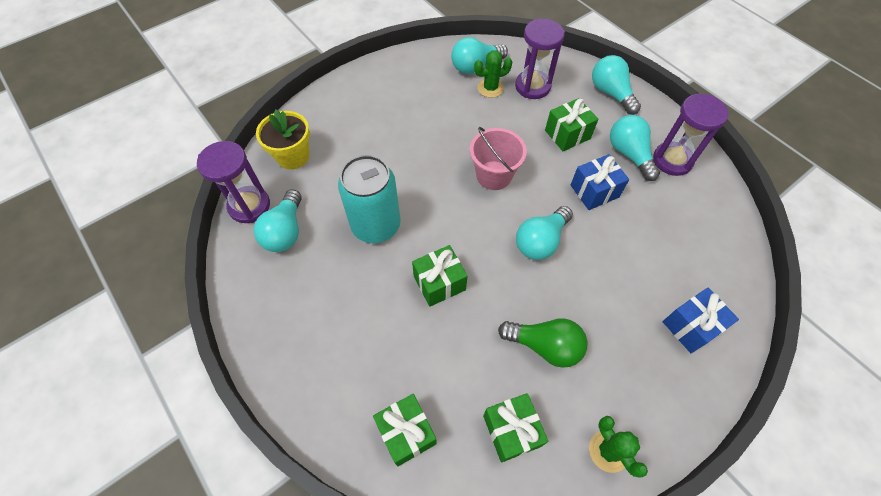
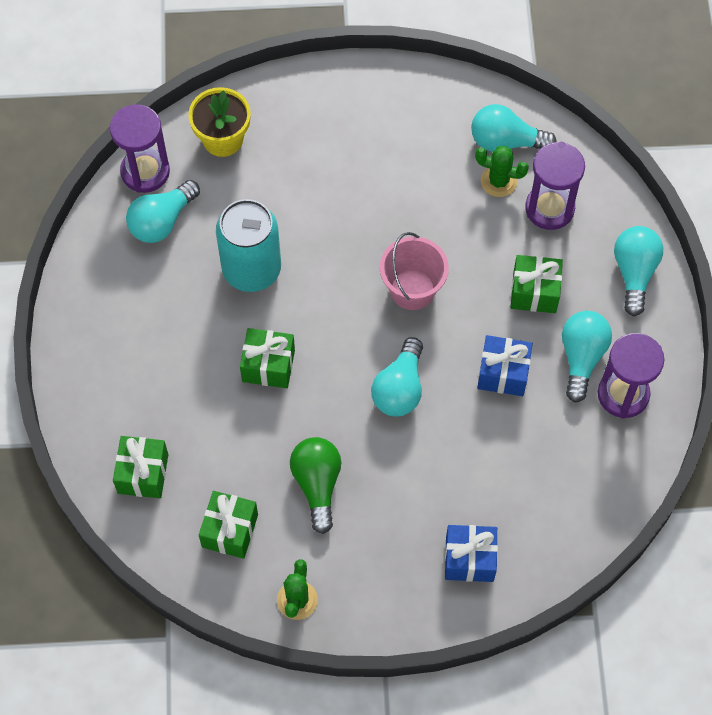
camera: 35 degrees right, 5 degrees up
(540, 241) = (399, 388): turquoise light bulb -> turquoise light bulb turned 60 degrees counterclockwise
(544, 346) = (317, 484): green light bulb -> green light bulb turned 150 degrees counterclockwise

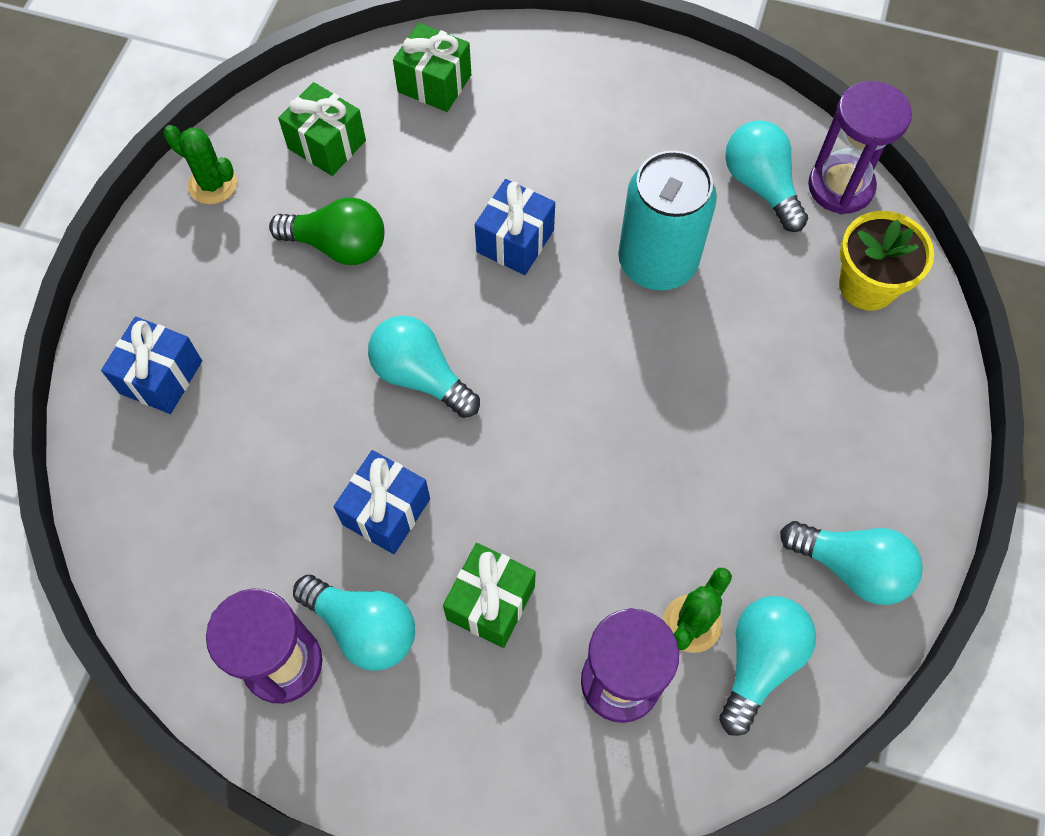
camera: 110 degrees right, 0 degrees up
(268, 366) = (515, 241): green gift -> blue gift
(412, 289) = (557, 441): pink bucket -> none
(634, 273) = (465, 767): turquoise light bulb -> turquoise light bulb (851, 568)

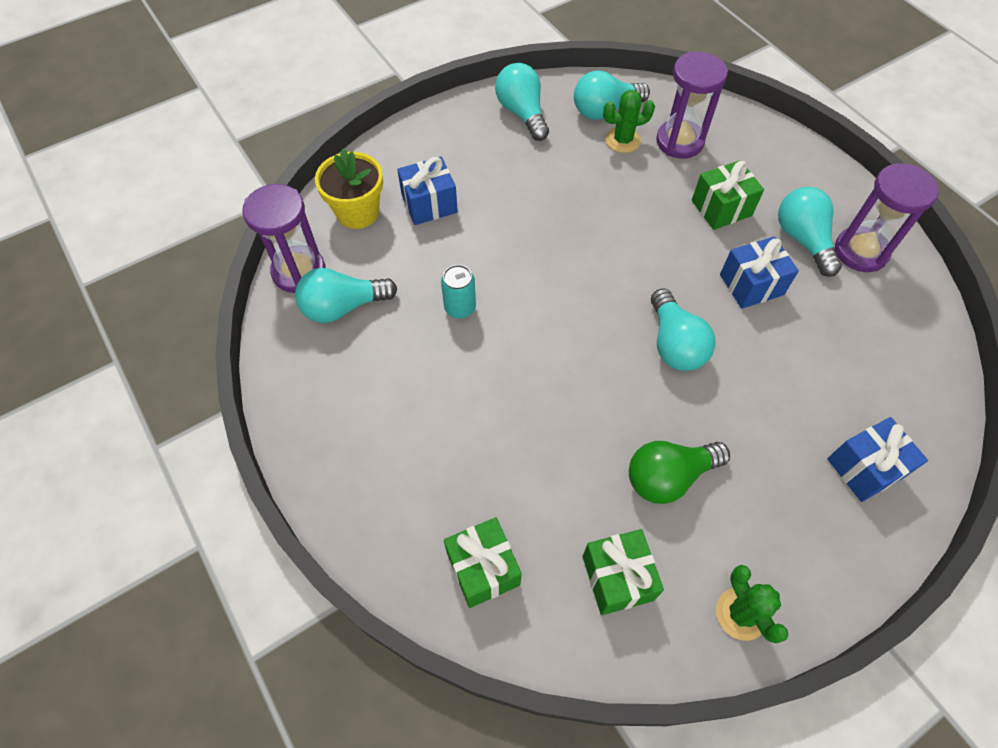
camera: 140 degrees left, 5 degrees down
(338, 246) = (669, 477): green light bulb -> green light bulb turned 75 degrees counterclockwise
(515, 241) = (537, 387): blue gift -> blue gift (429, 204)
(657, 262) = (460, 308): turquoise can -> turquoise can, size x0.49
(761, 186) = (343, 307): turquoise light bulb -> turquoise light bulb turned 60 degrees clockwise

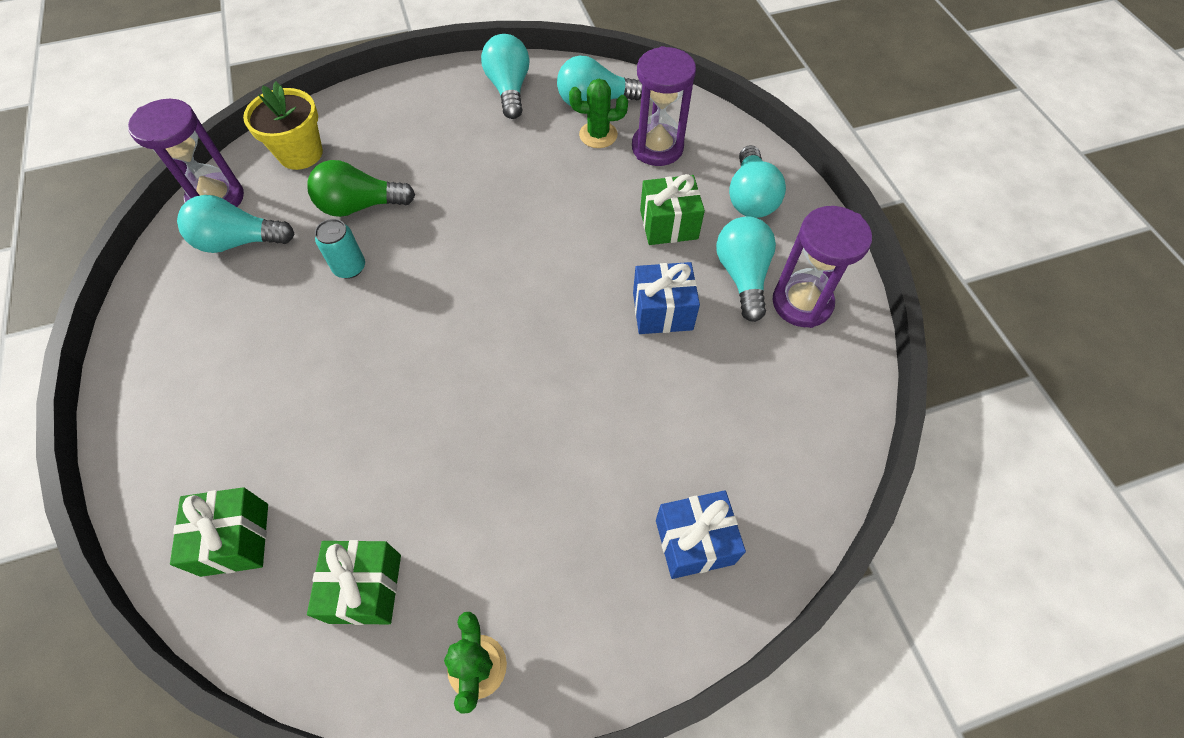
camera: 15 degrees right, 0 degrees up
(429, 204) = (373, 159): blue gift -> none
(669, 477) = (473, 494): green light bulb -> green light bulb (360, 206)
(674, 344) = (549, 354): turquoise light bulb -> turquoise light bulb (750, 197)

